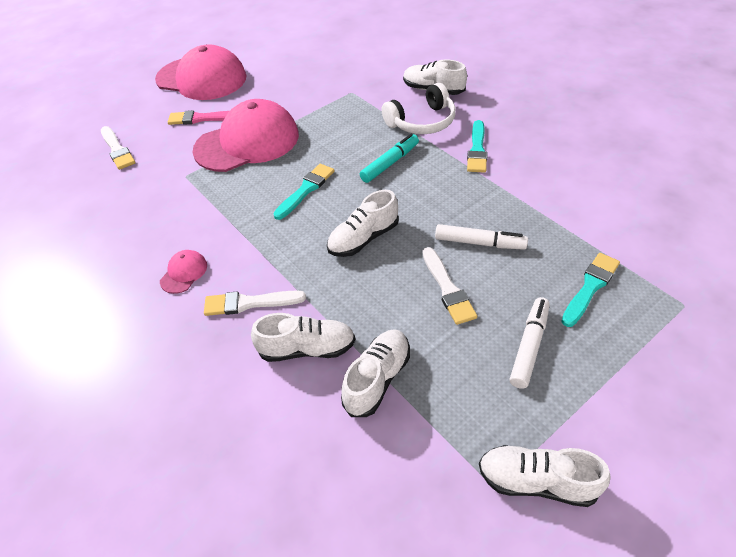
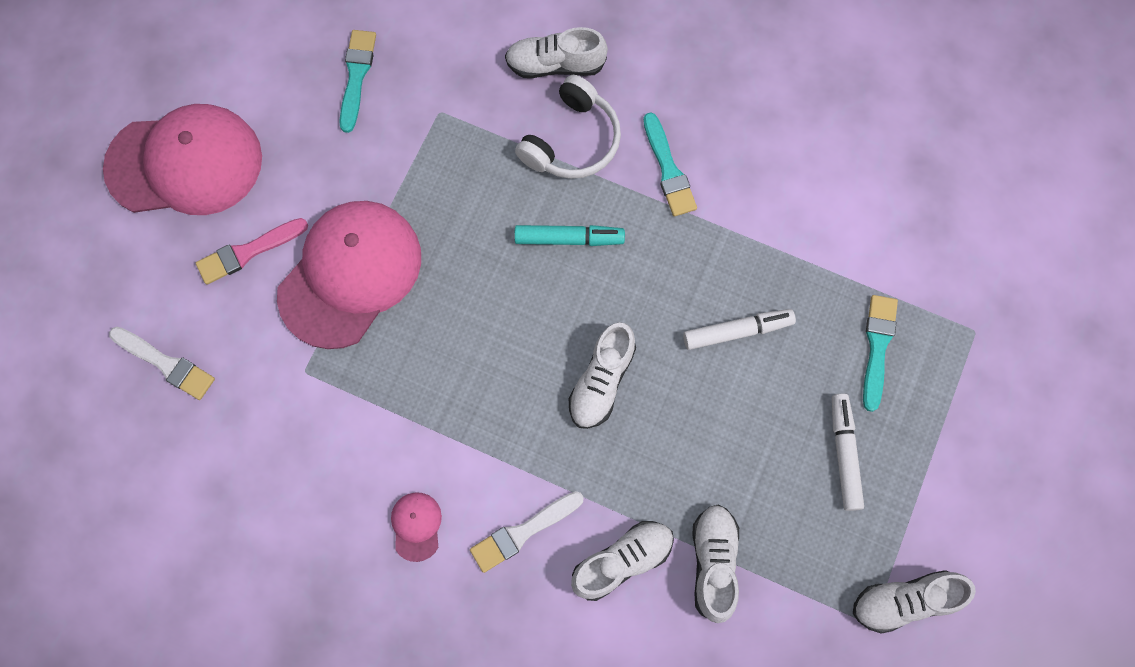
camera: 30 degrees left, 25 degrees up
(306, 190) = (485, 331): turquoise brush -> turquoise brush (356, 76)
(390, 163) = (569, 239): turquoise marker -> turquoise marker turned 75 degrees clockwise
(447, 289) = (731, 414): white brush -> none

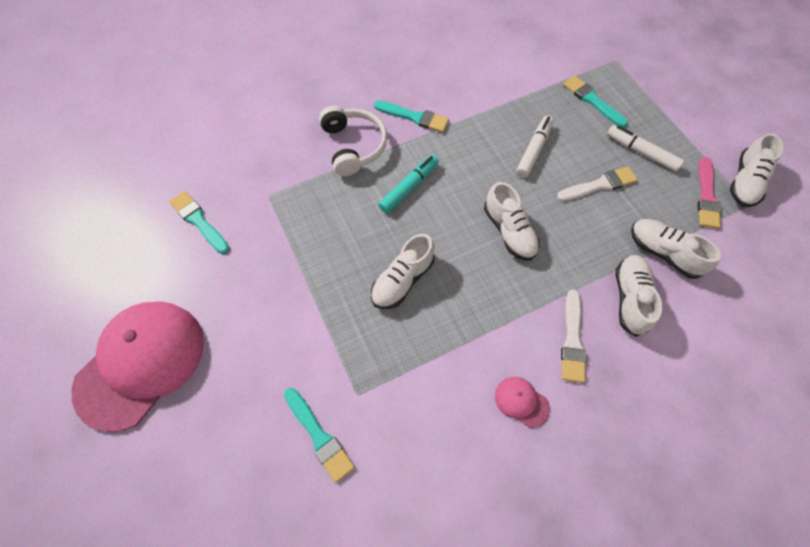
camera: 50 degrees left, 10 degrees down
(166, 364) = (266, 489): white brush -> white brush (599, 185)
(242, 370) = (319, 436): none -> turquoise brush
(248, 252) = (242, 369): pink brush -> pink brush (706, 196)
(350, 274) = (319, 317): pink cap -> none
(555, 64) = (302, 123): white shoe -> white shoe (402, 280)

